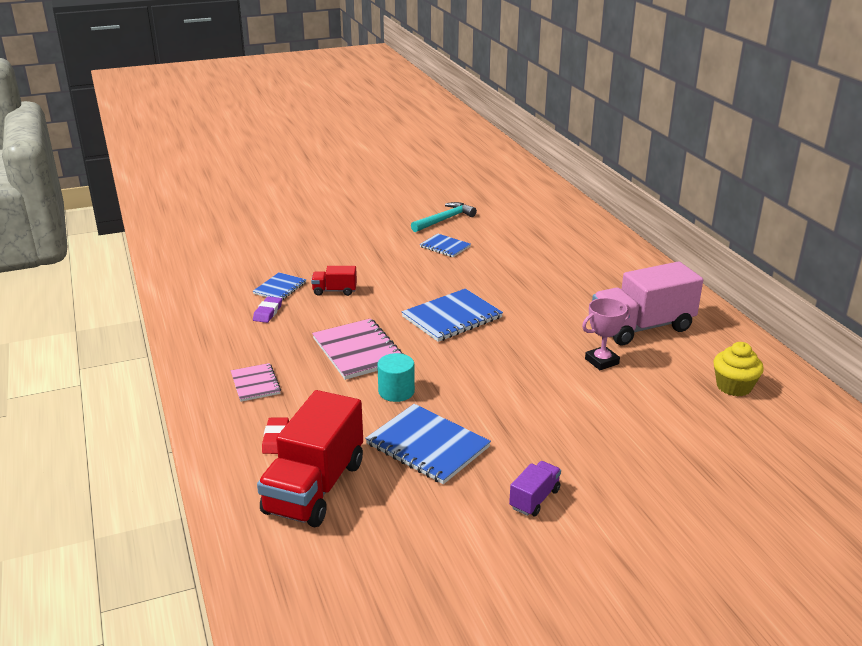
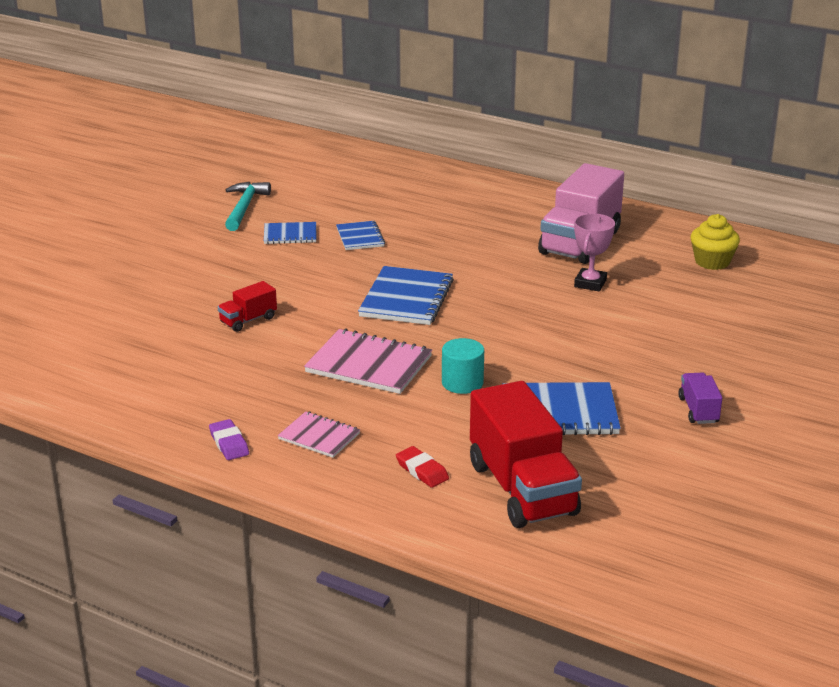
camera: 40 degrees left, 0 degrees up
(268, 312) = (212, 369): purple eraser -> purple eraser (229, 443)
(280, 288) = (183, 341): blue notebook -> blue notebook (360, 237)

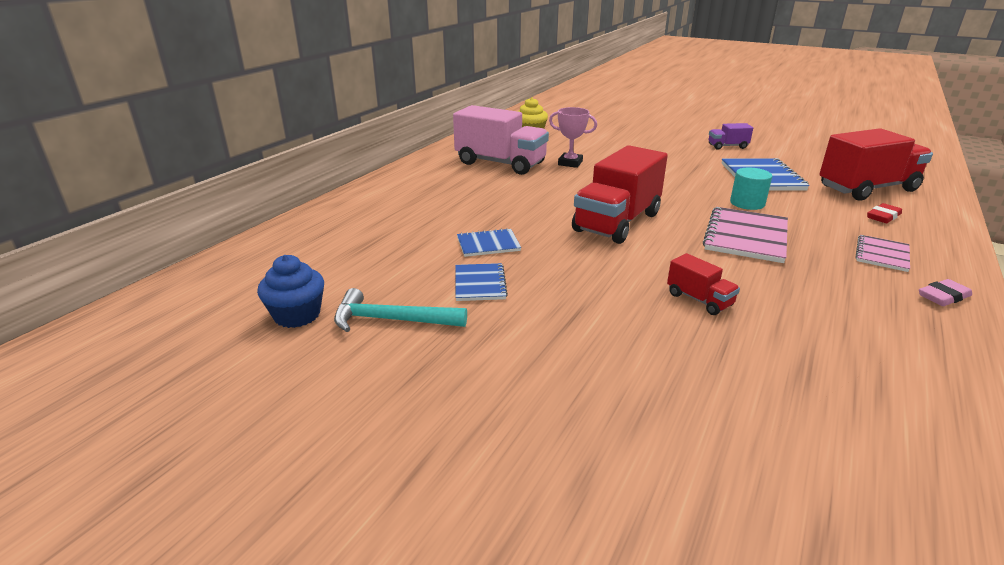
camera: 90 degrees left, 0 degrees up
(229, 443) = (943, 296): purple eraser -> pink eraser
(257, 179) = (297, 315): none -> blue cupcake
(406, 298) = (617, 222): blue notebook -> red truck

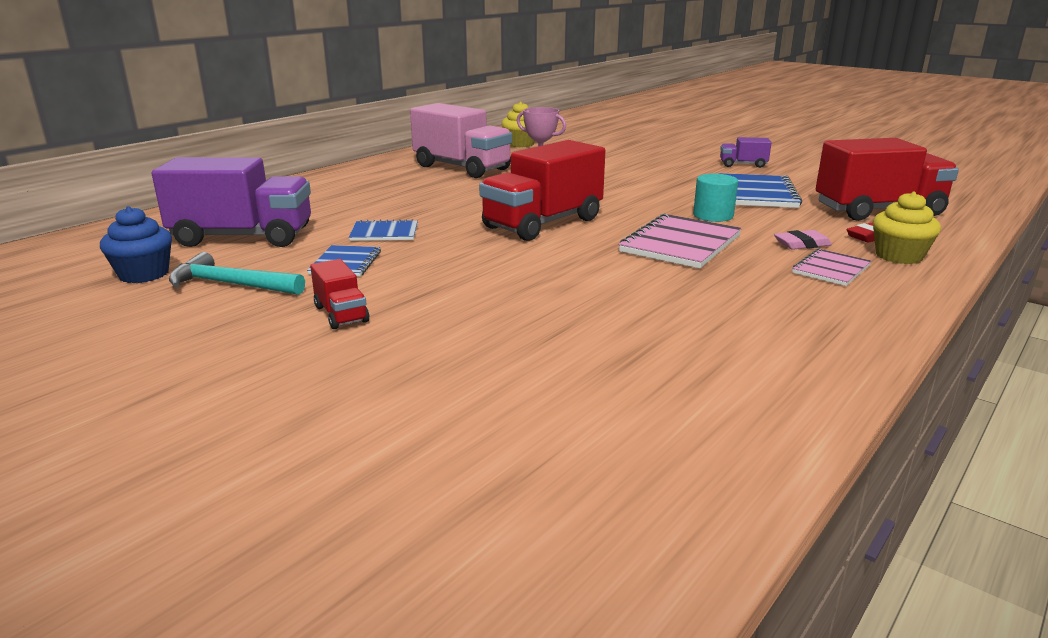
camera: 10 degrees right, 5 degrees down
(361, 260) = (243, 237): none -> purple truck
(699, 300) = (570, 292): red truck -> red truck (341, 314)
(920, 236) = (899, 256): none -> yellow cupcake
(943, 296) = (867, 310): pink eraser -> pink eraser (802, 244)

